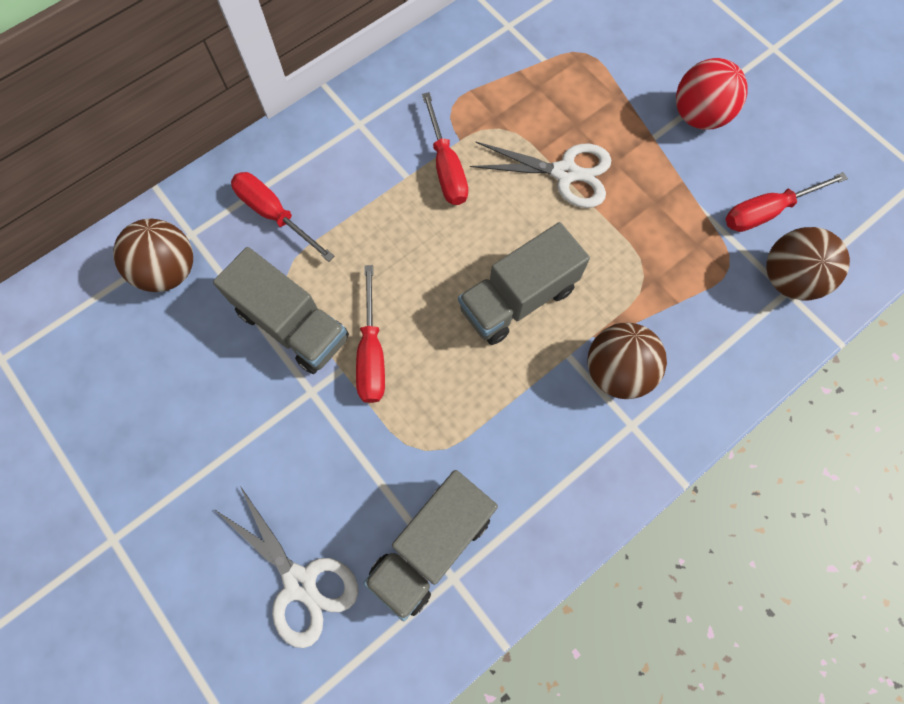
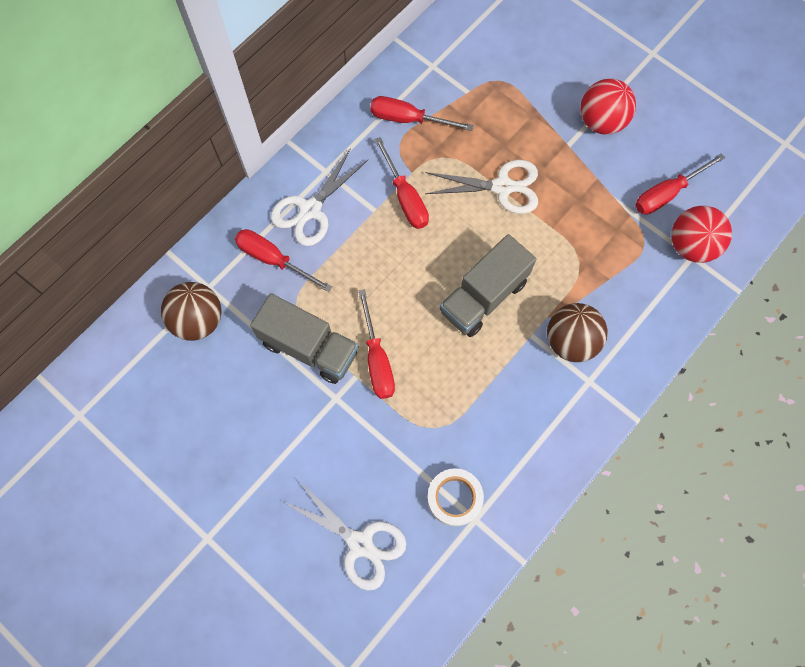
camera: 10 degrees left, 0 degrees up
(331, 165) = (310, 210): none -> white scissors
(432, 545) = (454, 498): grey truck -> white tape
(468, 80) = (408, 119): none -> red screwdriver
(788, 279) = (691, 245): brown ball -> red ball

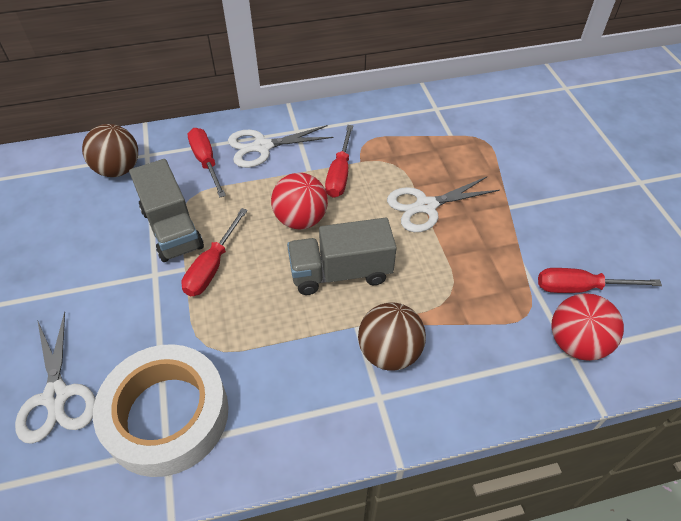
camera: 35 degrees right, 20 degrees down
(408, 119) = (387, 130): red screwdriver -> none
(454, 498) = (167, 415): white tape -> white tape, size x1.94
(502, 187) = (426, 206): white scissors -> white scissors turned 120 degrees clockwise
(601, 121) = (553, 205): red ball -> red ball (301, 220)

